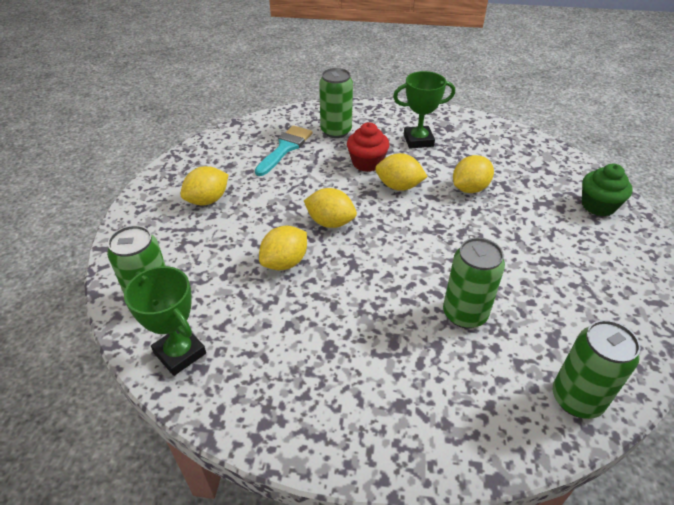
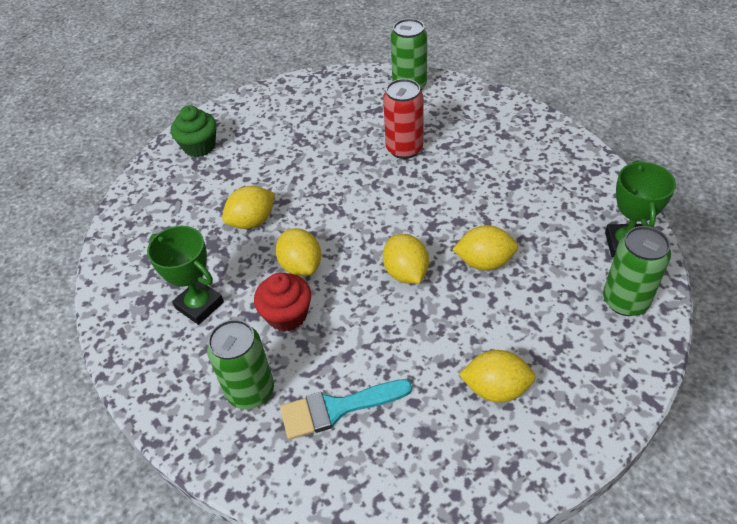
camera: 130 degrees left, 5 degrees up
(464, 314) = (404, 149): green can -> red can
(469, 188) = (252, 221): yellow lemon -> yellow lemon turned 45 degrees counterclockwise

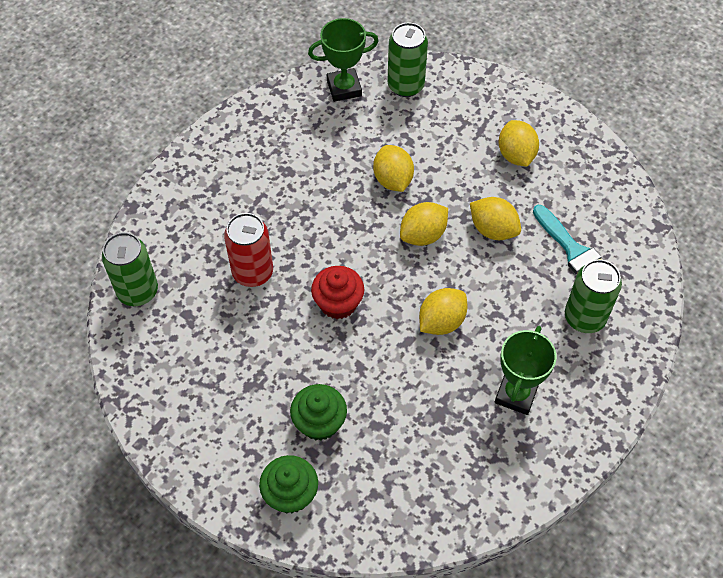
camera: 110 degrees left, 10 degrees up
(246, 169) = (319, 422): none -> green cupcake
(252, 221) = (397, 386): yellow lemon -> yellow lemon (493, 229)
(287, 315) = (501, 315): red cupcake -> red cupcake (338, 303)

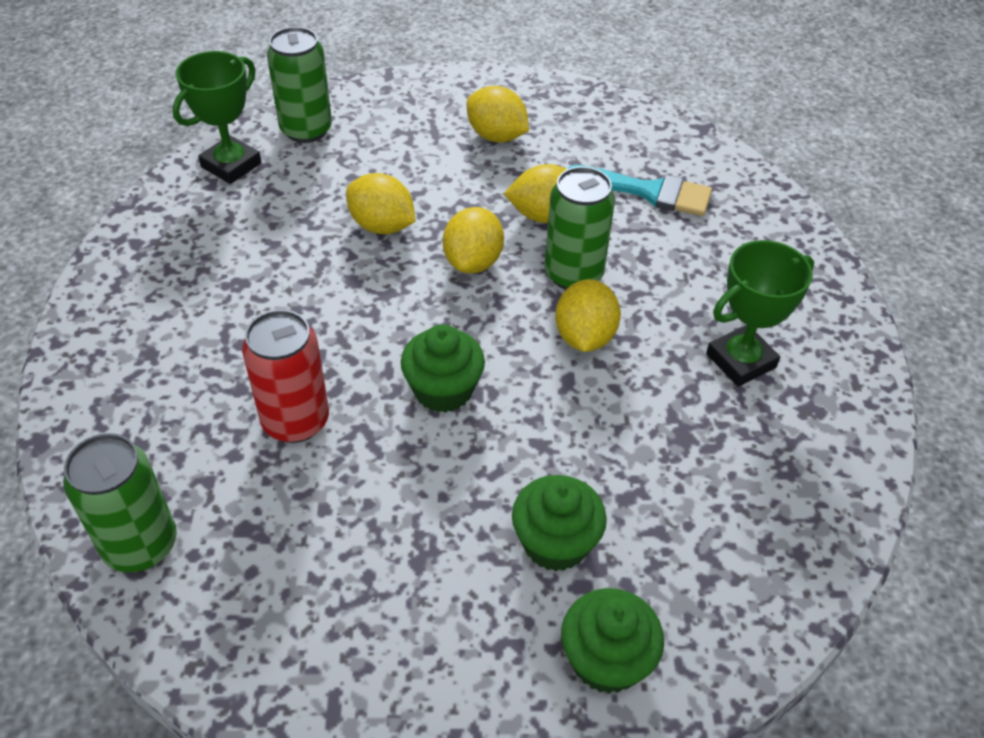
camera: 40 degrees left, 10 degrees down
(338, 303) = (443, 390): red cupcake -> green cupcake
(516, 394) = (741, 361): green trophy -> green trophy turned 75 degrees clockwise
(584, 318) = (725, 245): green can -> green can (573, 274)

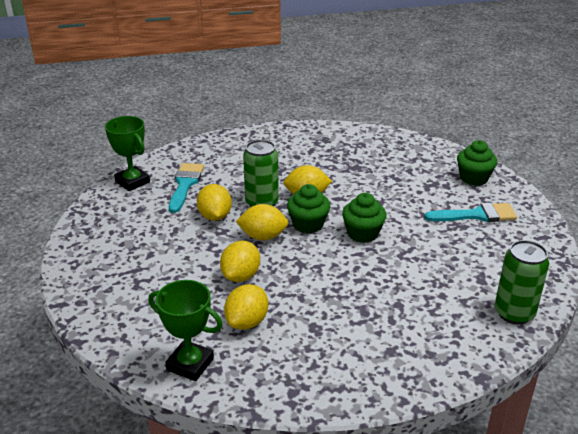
camera: 100 degrees left, 15 degrees down
(295, 421) = (408, 278): red can -> none
(306, 130) = (139, 333): green can -> none
(451, 603) = (476, 215): none -> turquoise brush
(496, 136) = (137, 243): yellow lemon -> yellow lemon (247, 322)
(555, 543) = (430, 193): green cupcake -> green cupcake (308, 224)
(741, 361) = (304, 155): green trophy -> green trophy (132, 182)

